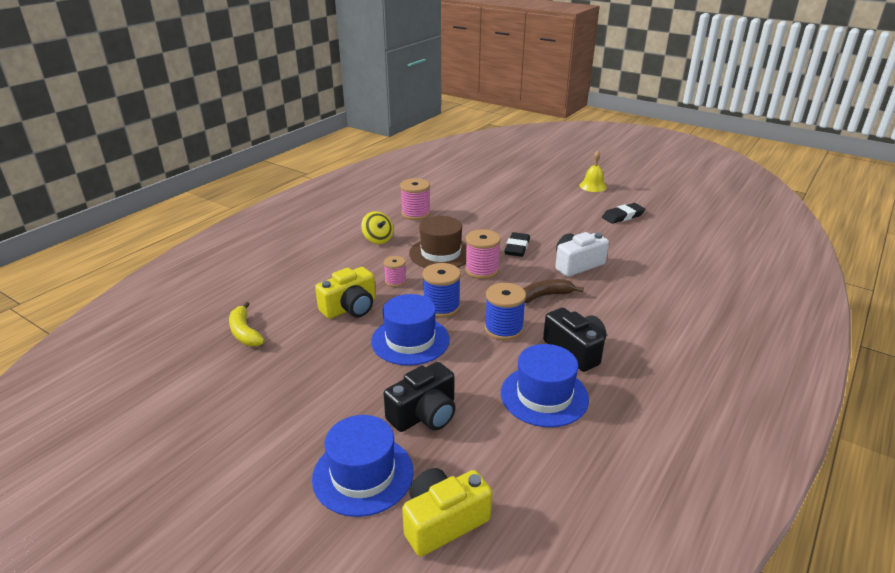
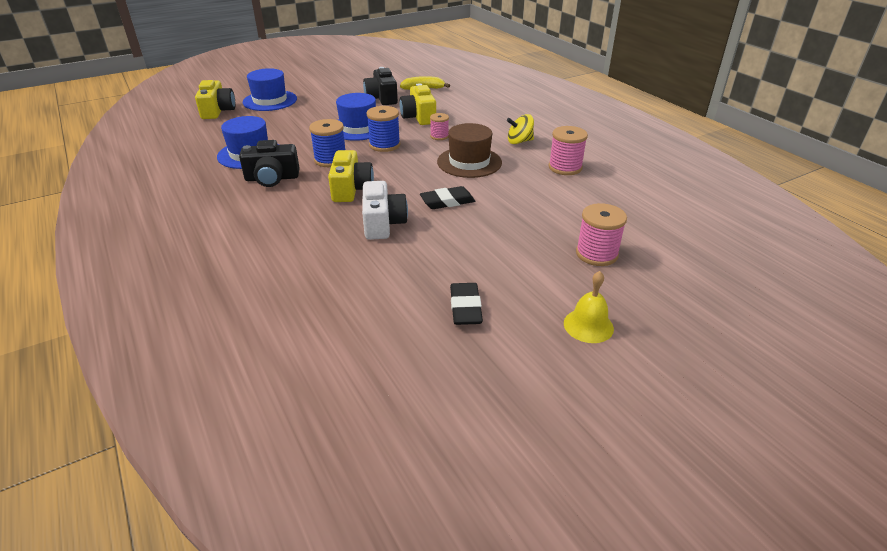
camera: 115 degrees right, 5 degrees up
(424, 414) = (287, 119): black camera -> black camera (382, 98)
(482, 270) = (421, 173): pink spool -> pink spool (596, 254)
(517, 247) = (447, 201): black eraser -> black eraser turned 60 degrees counterclockwise
(545, 296) = (351, 189): brown banana -> yellow camera

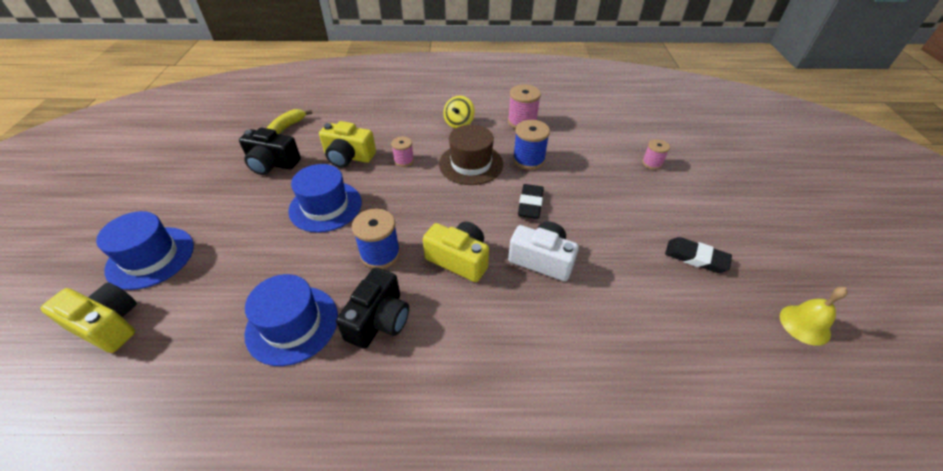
camera: 60 degrees left, 10 degrees up
(384, 145) = (386, 202): blue spool -> blue spool (528, 159)
(588, 325) = (735, 206): yellow bell -> yellow bell (804, 324)
(596, 254) = (652, 163): pink spool -> pink spool, size x0.61

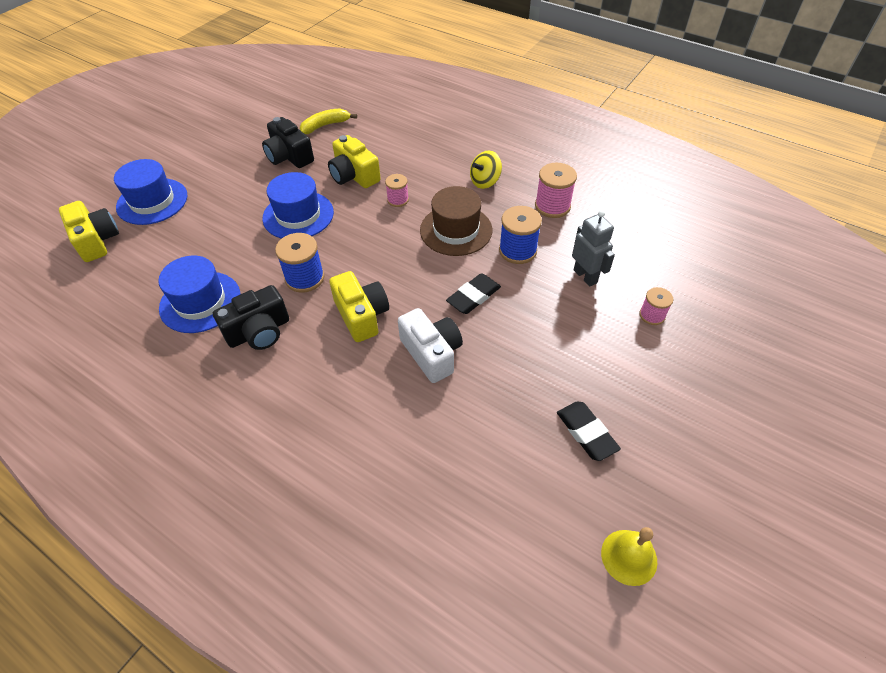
camera: 35 degrees right, 5 degrees up
(589, 157) = (585, 276): none -> grey robot

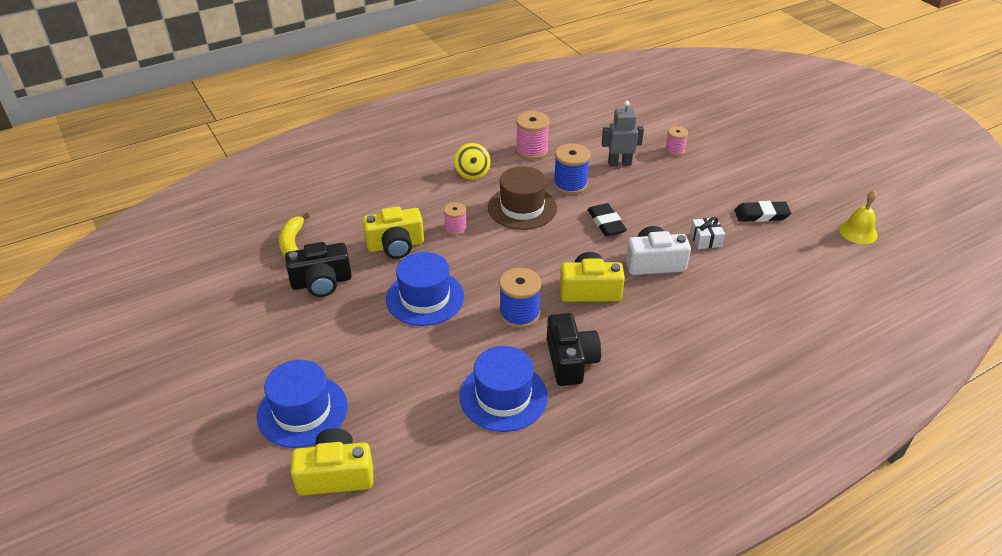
camera: 65 degrees left, 10 degrees down
(500, 388) = (705, 239): none -> white gift

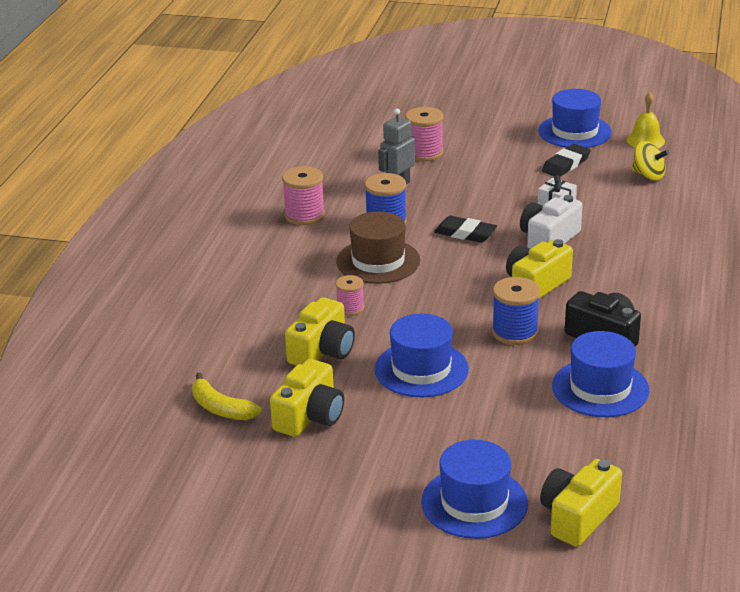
camera: 45 degrees left, 10 degrees down
(321, 282) = (310, 416): black camera -> yellow camera
(472, 173) = (283, 260): yellow spinning top -> yellow spinning top (648, 175)
(674, 150) = (424, 153): pink spool -> pink spool, size x1.63
(810, 194) = (574, 132): none -> blue hat

